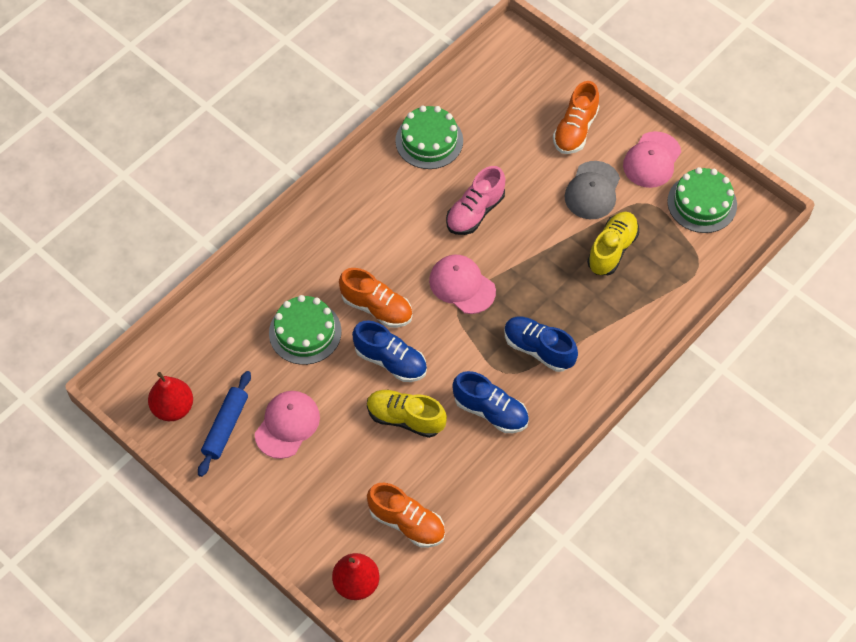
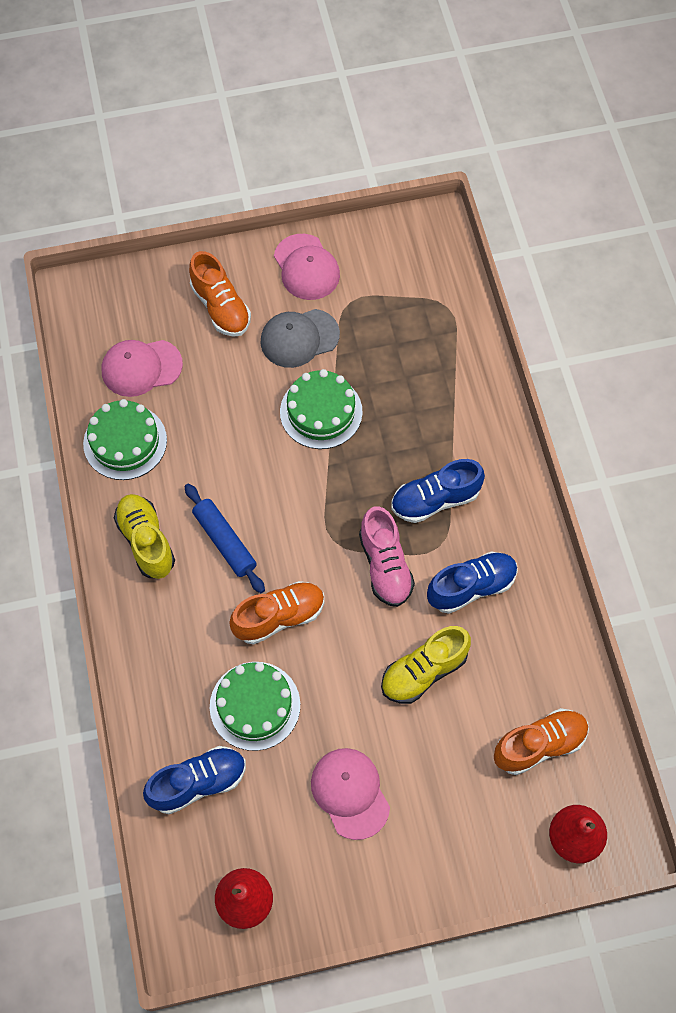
camera: 55 degrees left, 5 degrees up
(225, 427) = (308, 859): blue rolling pin -> blue rolling pin (225, 541)
(391, 361) = (349, 643): blue shoe -> blue shoe (198, 783)
(462, 285) = (314, 521): pink cap -> pink cap (141, 368)
(475, 212) = (241, 455): pink shoe -> pink shoe (385, 566)
(592, 190) = (299, 338): grey cap -> grey cap turned 105 degrees clockwise
(612, 249) = (376, 365): yellow shoe -> yellow shoe (146, 541)
(702, 203) = (384, 259): green cake -> green cake (321, 412)

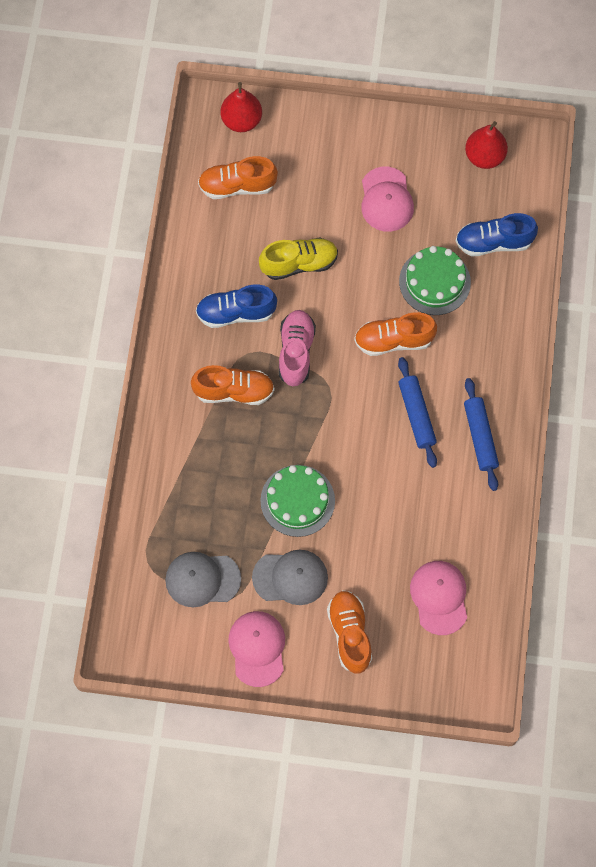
camera: 160 degrees left, 5 degrees up
(125, 442) = (473, 531): green cake -> none
(141, 368) = (439, 597): pink cap -> pink cap turned 105 degrees counterclockwise
(146, 541) = (480, 437): yellow shoe -> blue rolling pin
(386, 309) = (202, 579): none -> grey cap
(435, 500) = (234, 391): blue shoe -> orange shoe

